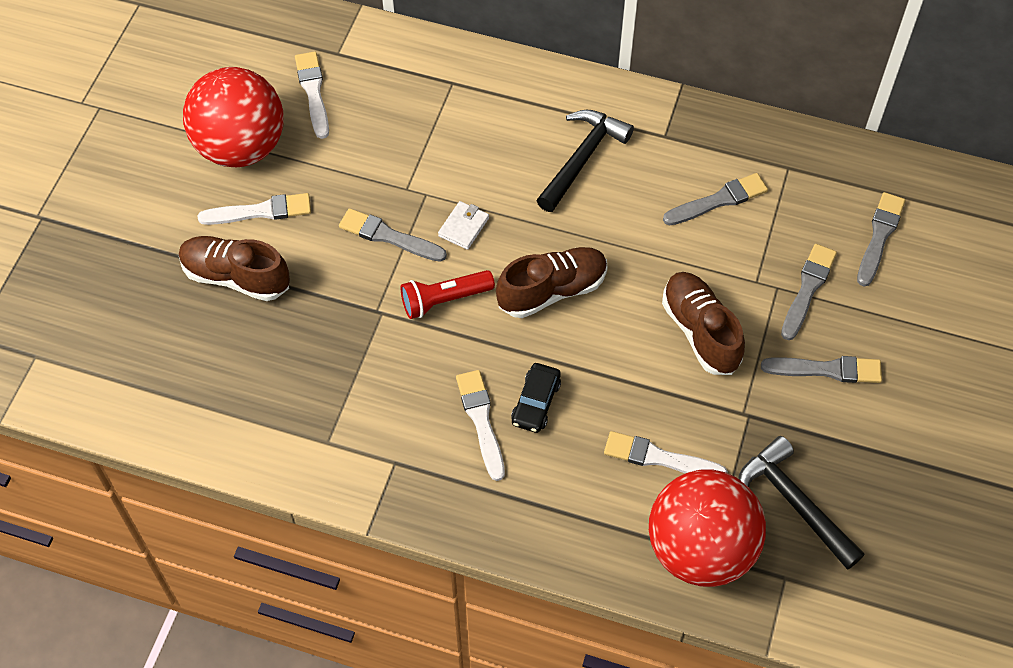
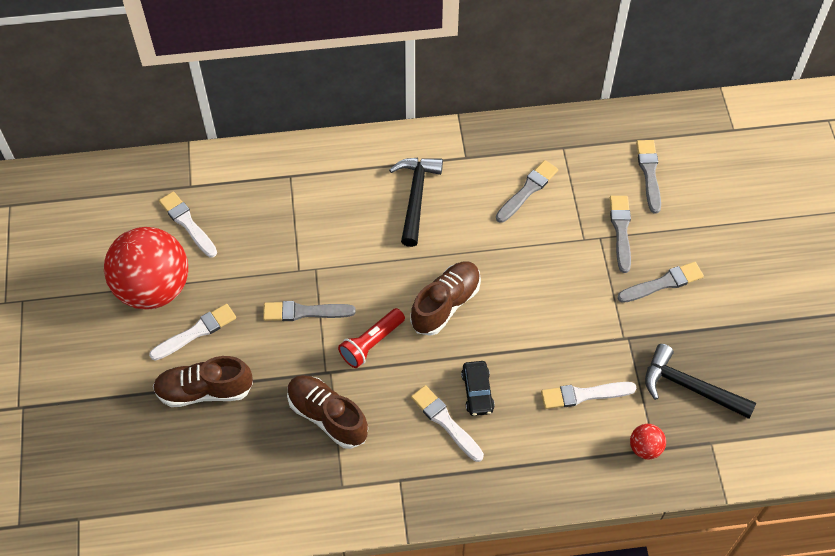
camera: 25 degrees left, 0 degrees up
(463, 227) = (356, 282): white wallet -> none
(700, 332) = (564, 291): brown shoe -> brown shoe (327, 416)
(700, 549) = (645, 448): red ball -> red ball, size x0.41

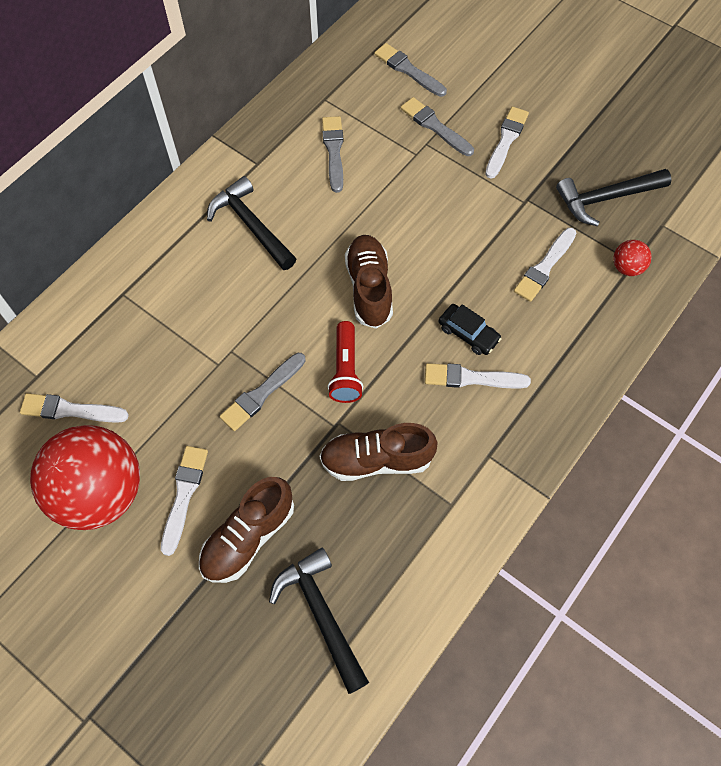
camera: 45 degrees left, 5 degrees up
(196, 474) = (321, 614): none -> black hammer
(663, 283) = (506, 140): grey brush -> white brush

